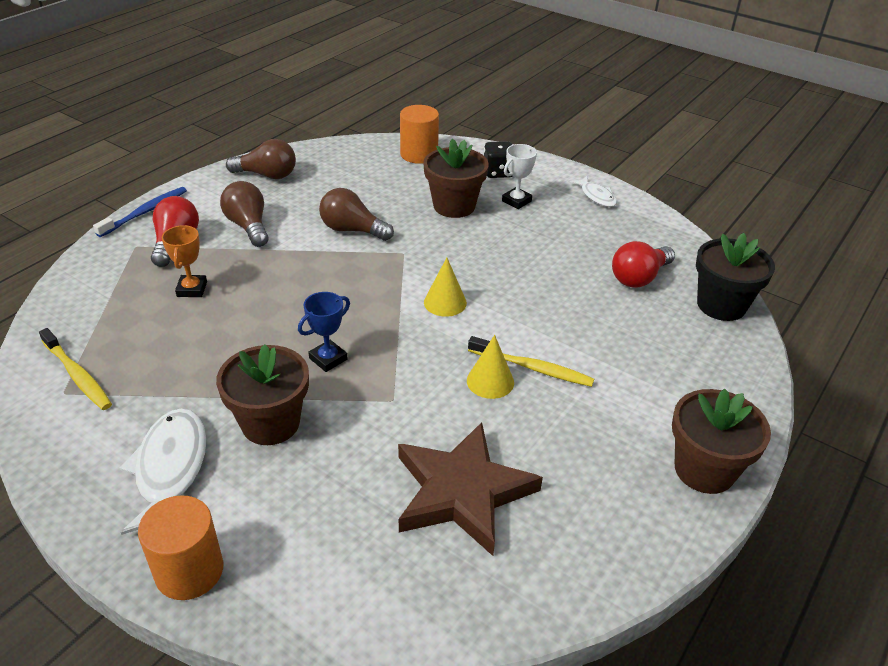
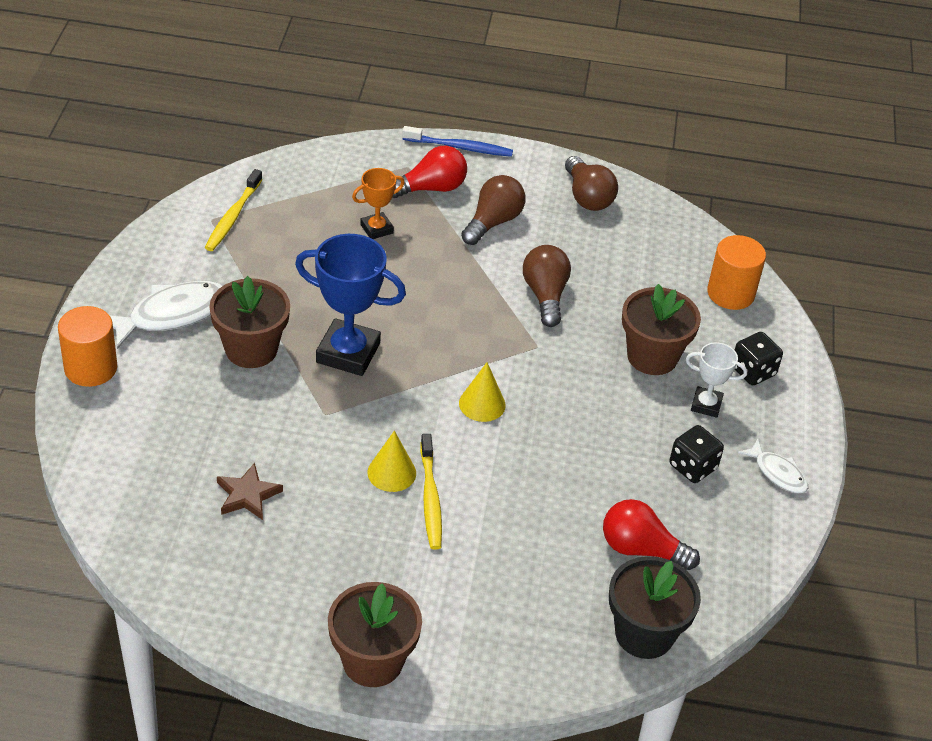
camera: 60 degrees right, 5 degrees up
(328, 359) = (348, 353): blue trophy -> blue trophy, size x1.85
(462, 492) = (247, 495): brown star -> brown star, size x0.49
(571, 227) = (692, 467): none -> black dice
(596, 196) = (777, 473): white fish -> white fish turned 75 degrees counterclockwise

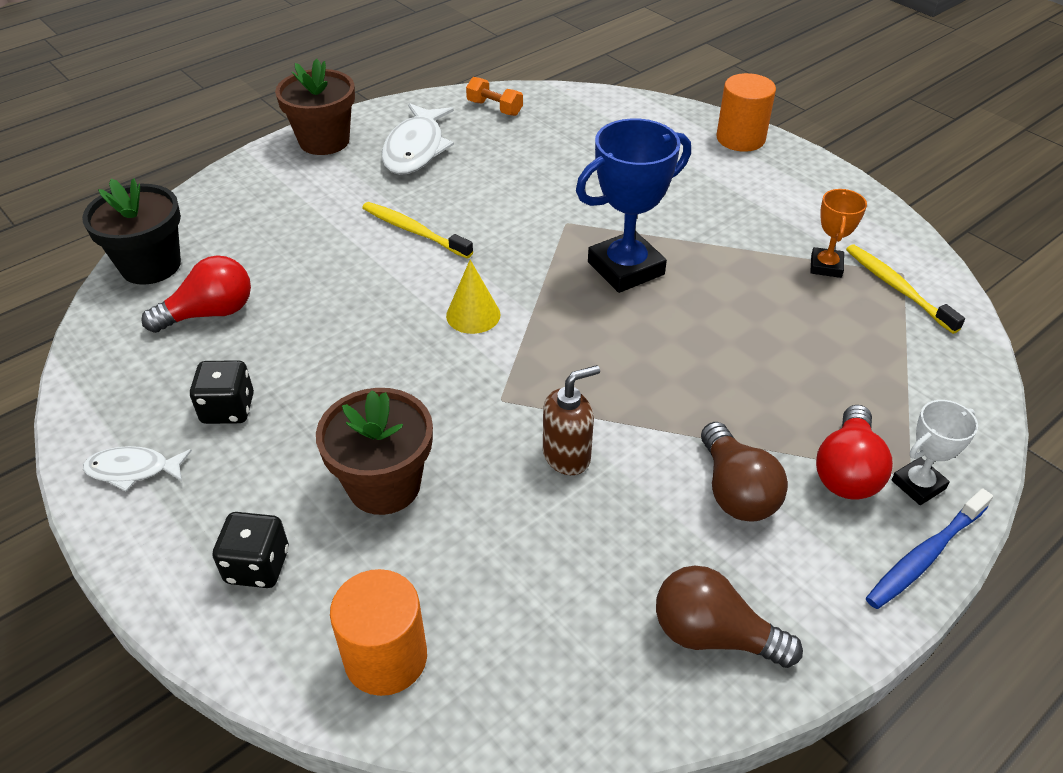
camera: 135 degrees right, 0 degrees up
(172, 314) = (772, 197): white fish -> white fish (416, 149)
(190, 568) = (494, 108): none -> orange dumbbell
(247, 495) = (527, 153): brown star -> none
(251, 349) = (686, 218): brown flower pot -> none
(376, 229) = (799, 380): orange trophy -> orange trophy (826, 266)
(391, 472) = (463, 225): yellow cone -> none
(545, 295) = (567, 456): brown light bulb -> brown soap dispenser
(706, 405) = (273, 480): white trophy -> white trophy (918, 485)

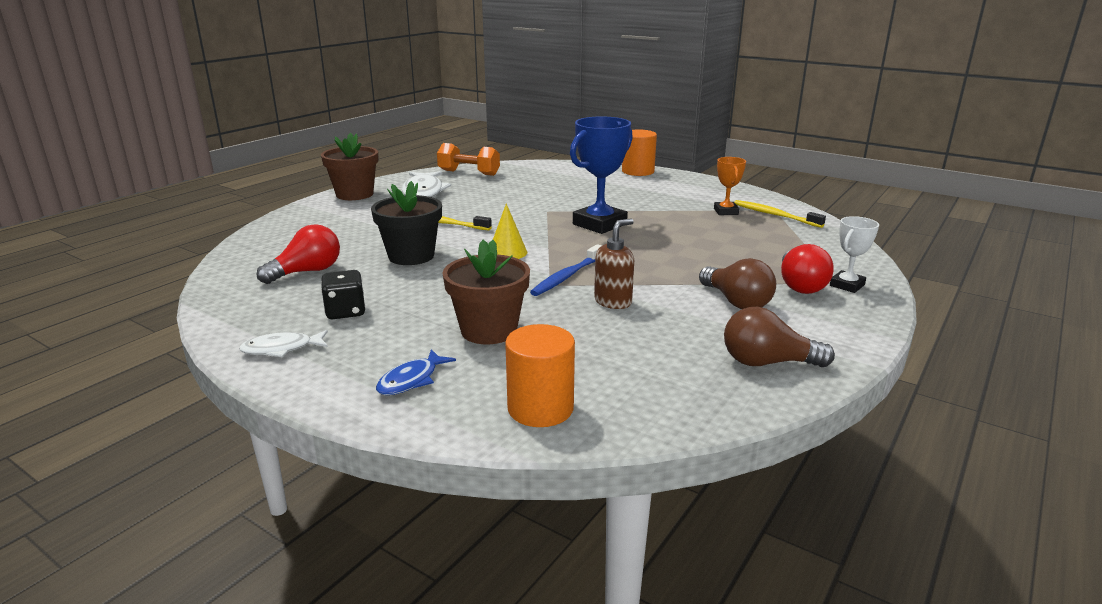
camera: 15 degrees left, 20 degrees down
(151, 265) = (247, 256): black flower pot -> black flower pot (411, 256)
(257, 566) = (411, 380): black dice -> blue fish
(494, 108) = (469, 173): orange dumbbell -> orange dumbbell, size x1.53
(925, 555) = (874, 311): blue toothbrush -> blue toothbrush (567, 276)

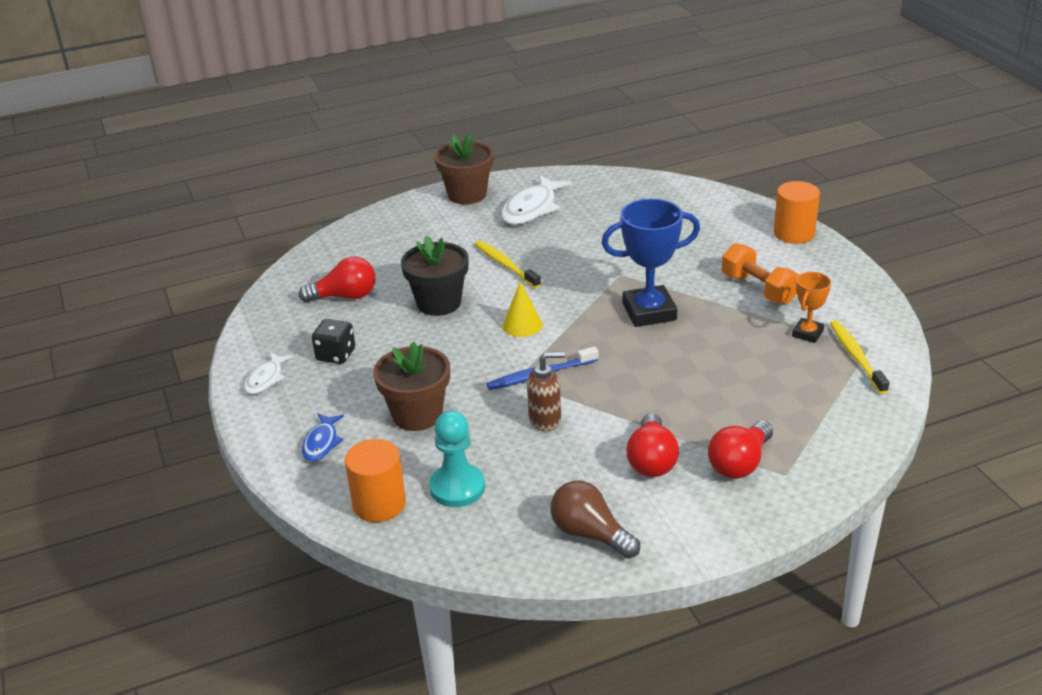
camera: 35 degrees right, 10 degrees up
(281, 349) = (266, 379): white fish -> white fish turned 90 degrees counterclockwise
(411, 380) = (322, 443): blue fish -> blue fish turned 60 degrees counterclockwise
(469, 173) = (606, 186): orange dumbbell -> orange dumbbell (758, 289)
(602, 369) = (457, 487): none -> turquoise pawn
(736, 302) = (651, 460): brown light bulb -> red light bulb
(847, 285) = (787, 481): white trophy -> none

